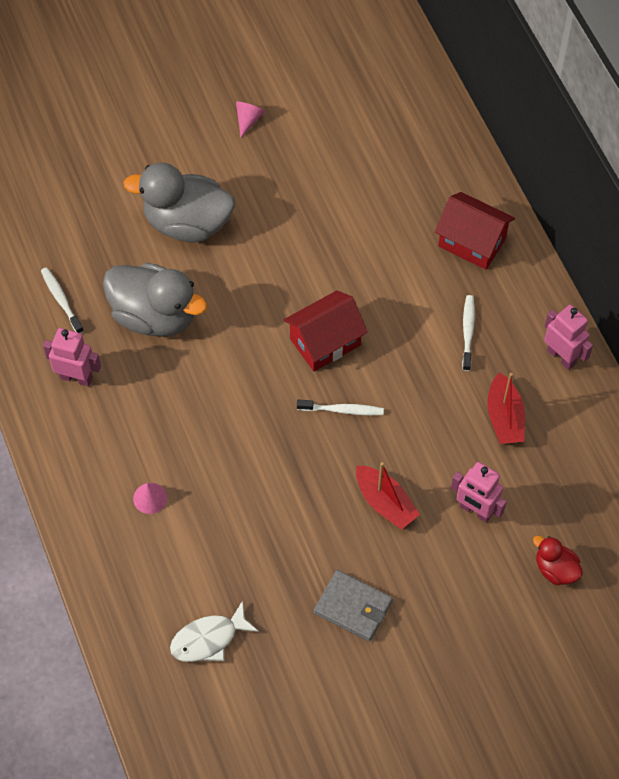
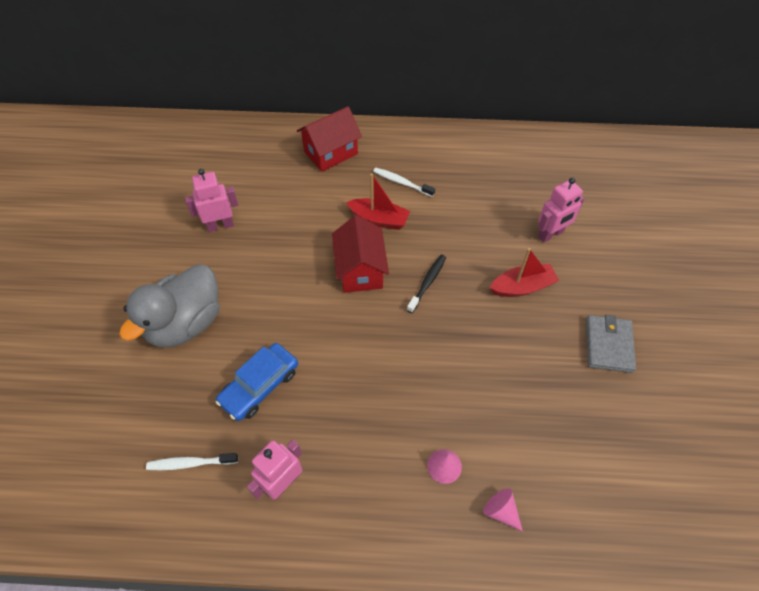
camera: 65 degrees left, 5 degrees down
(155, 316) = (260, 386): grey duck -> blue car
(208, 639) = (608, 472): white fish -> none
(248, 120) = (124, 241): pink cone -> pink cone (501, 511)
(342, 410) = (427, 283): white toothbrush -> black toothbrush
(353, 607) = (608, 345): grey wallet -> grey wallet turned 45 degrees counterclockwise
(504, 417) = (482, 189): red boat -> red boat (379, 219)
(555, 569) = (615, 208): red duck -> none
(561, 356) = (449, 142): pink robot -> pink robot (220, 225)

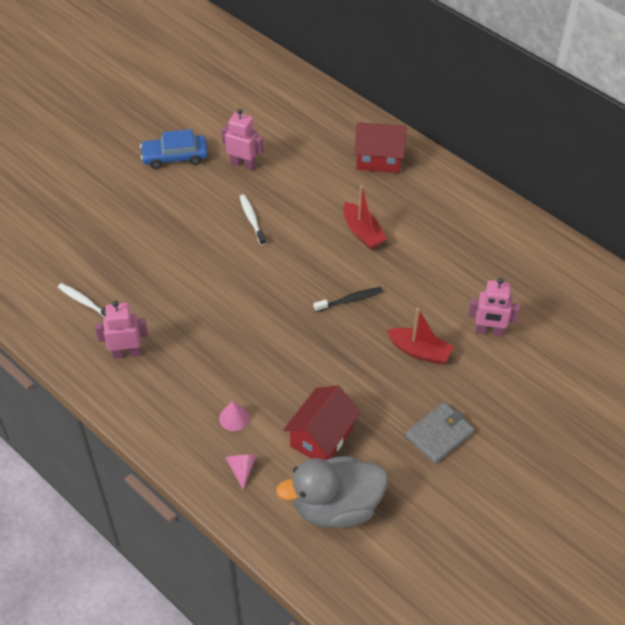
camera: 40 degrees right, 5 degrees down
(186, 323) = (159, 216): grey duck -> grey duck (336, 507)
(260, 386) = (167, 287): blue car -> blue car (175, 157)
(360, 270) = (310, 259): red house -> red house (321, 437)
(402, 182) = (411, 216): white toothbrush -> white toothbrush (252, 219)

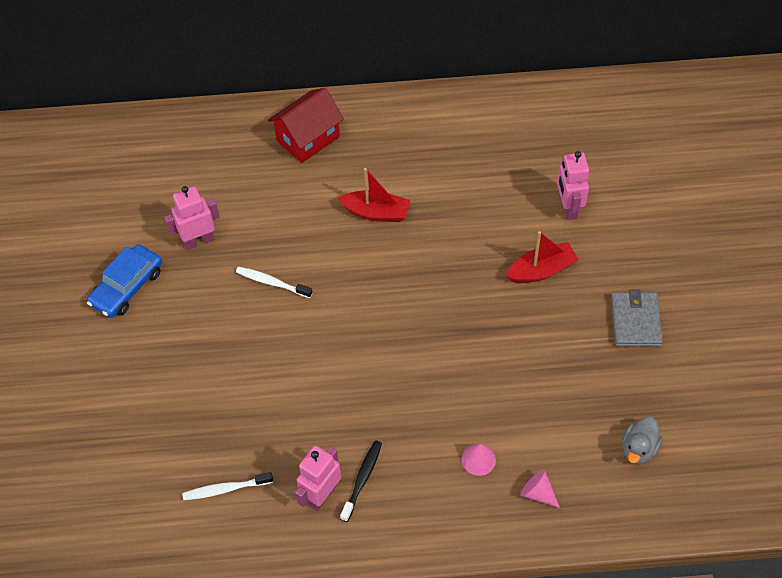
camera: 45 degrees left, 5 degrees up
(321, 437) = (560, 407): red house -> none
(336, 507) = (638, 449): grey duck -> grey duck, size x0.49
(350, 300) = (439, 278): black toothbrush -> black toothbrush (362, 479)
(489, 331) = (568, 208): pink robot -> pink robot turned 120 degrees clockwise

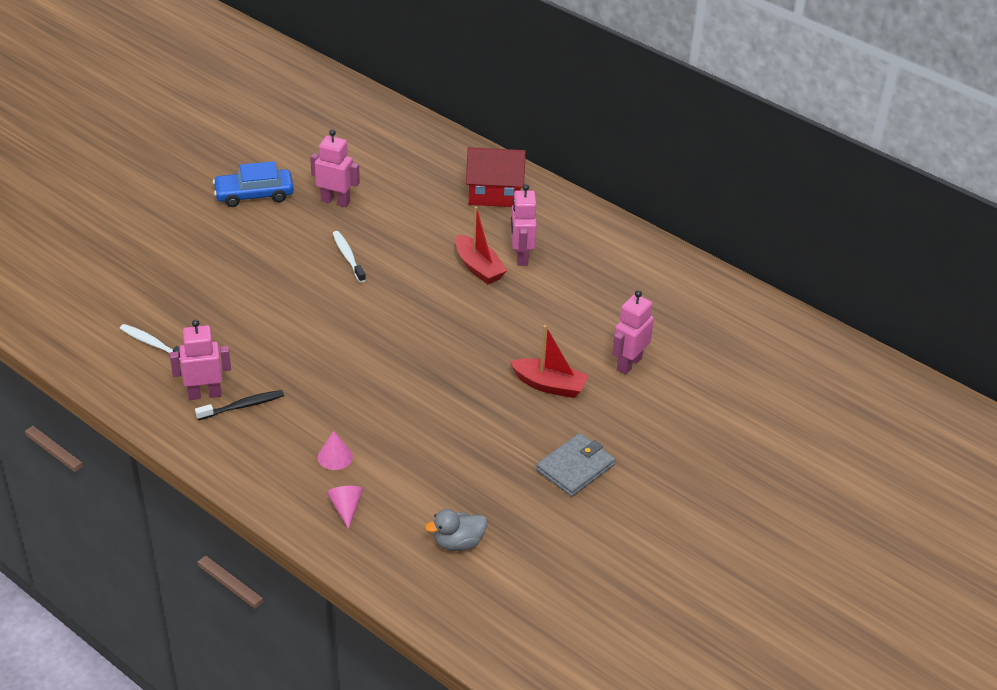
camera: 40 degrees right, 15 degrees down
(393, 178) = (521, 256): none -> pink robot

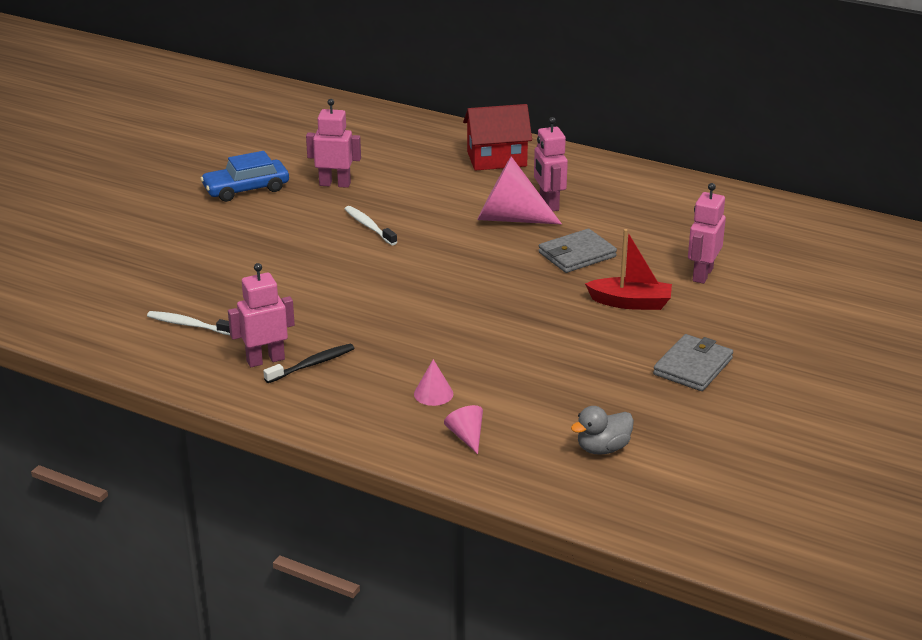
camera: 10 degrees left, 10 degrees down
(478, 267) = (509, 218): red boat -> pink cone
(523, 321) = (576, 254): none -> grey wallet

